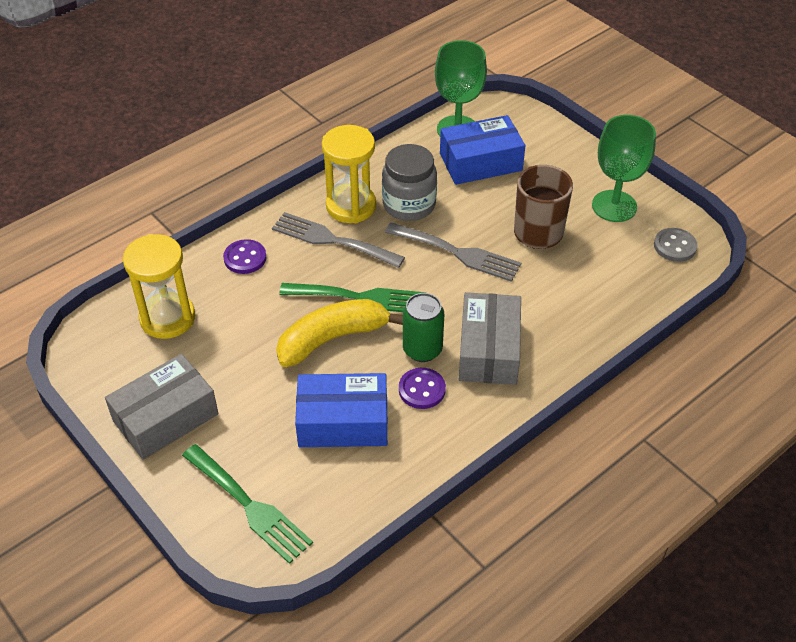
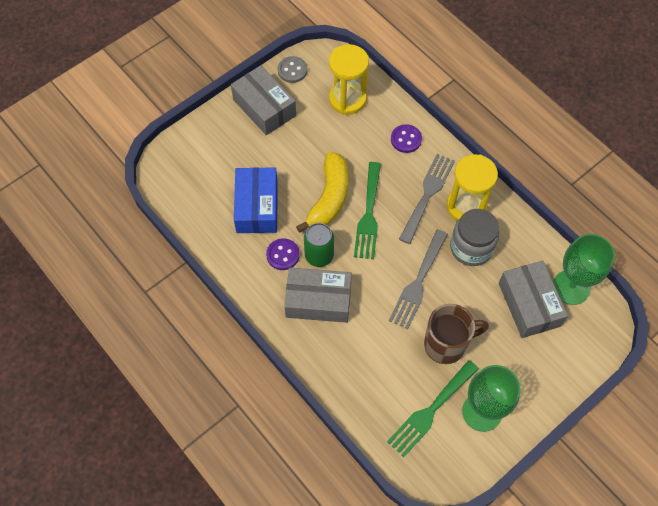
camera: 90 degrees right, 15 degrees up
(249, 506) = (196, 158): green fork -> green fork (430, 411)
(332, 339) = (329, 198): yellow banana -> yellow banana turned 45 degrees clockwise
(480, 162) = (529, 304): blue box -> grey box
(675, 246) = (434, 457): grey button -> grey button (292, 70)

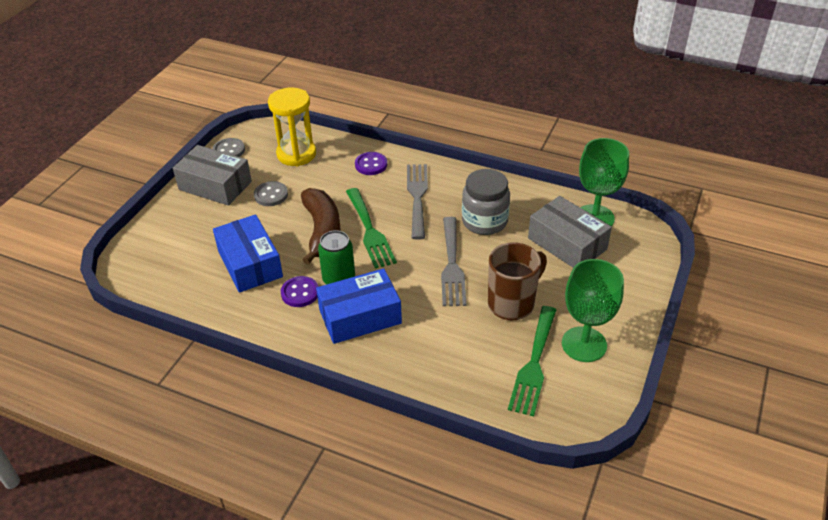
camera: 25 degrees left, 20 degrees down
(305, 138) = (271, 195): none -> grey button
(318, 300) = (360, 316): grey box -> blue box
(329, 198) = (322, 231): yellow banana -> brown banana
(466, 206) = (459, 193): yellow hourglass -> none

